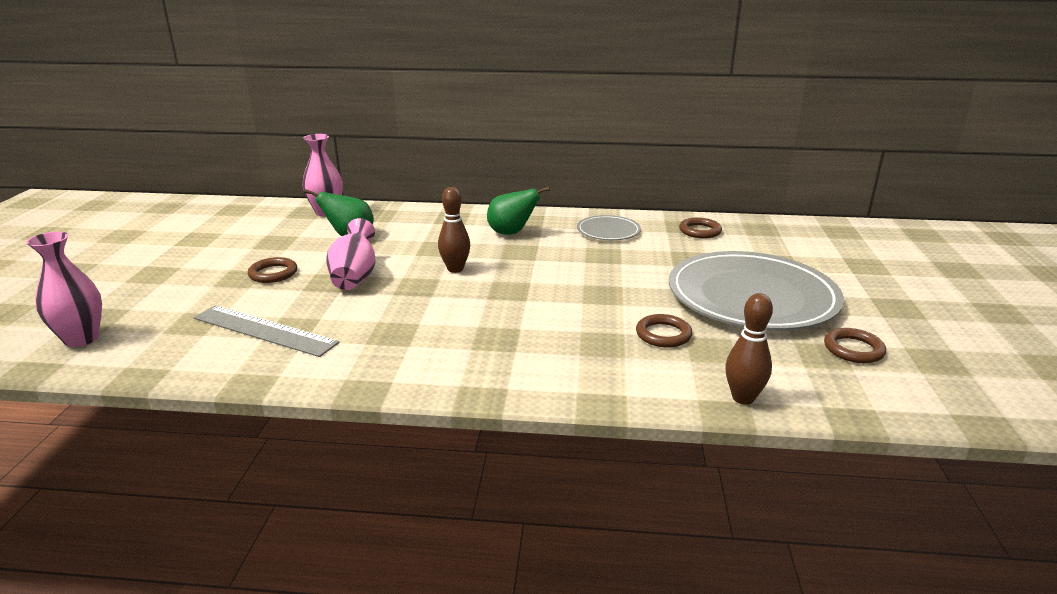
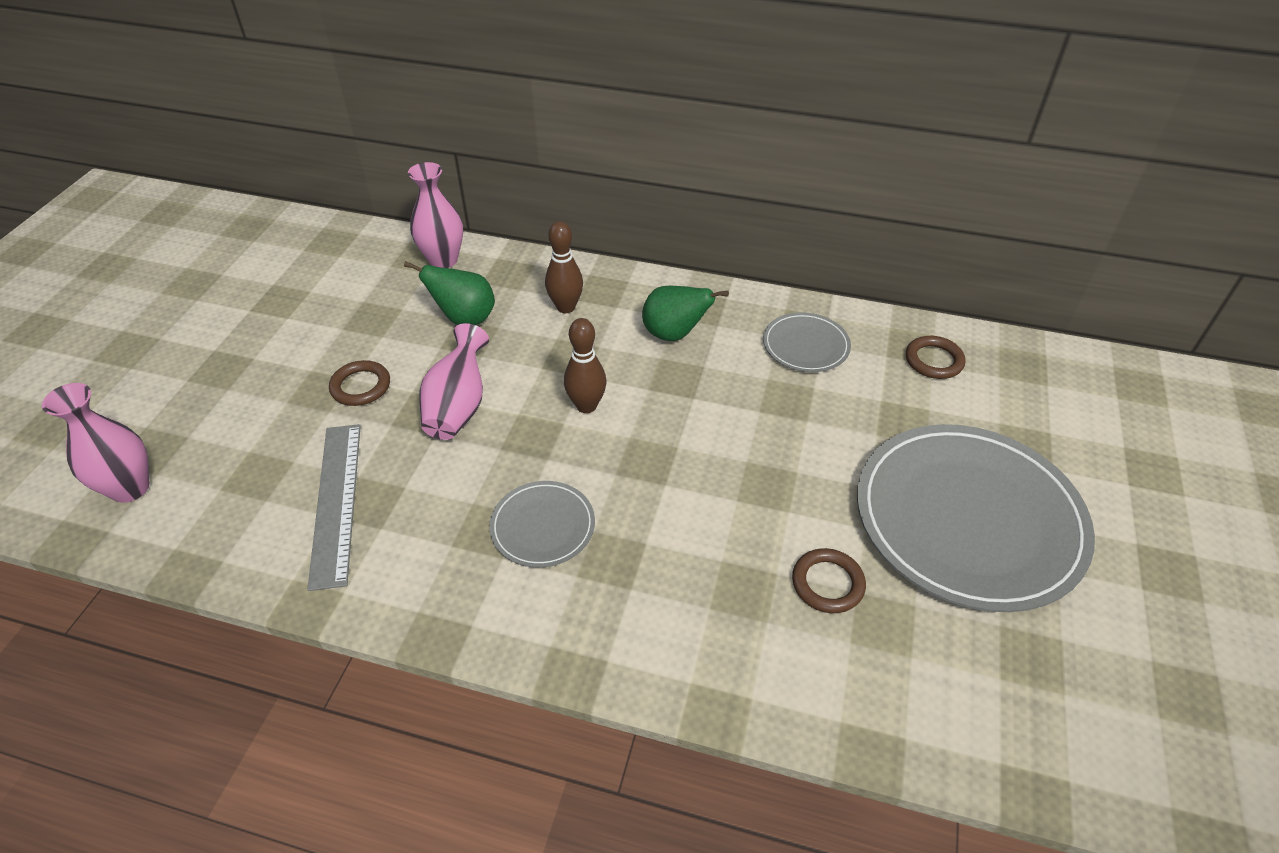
camera: 10 degrees right, 20 degrees up
(264, 330) = (336, 502): grey ruler -> grey ruler turned 45 degrees clockwise
(437, 327) = (543, 526): none -> grey plate
(743, 398) = (900, 729): brown bowling pin -> brown bowling pin (566, 307)
(853, 349) = (1078, 654): brown ring -> none

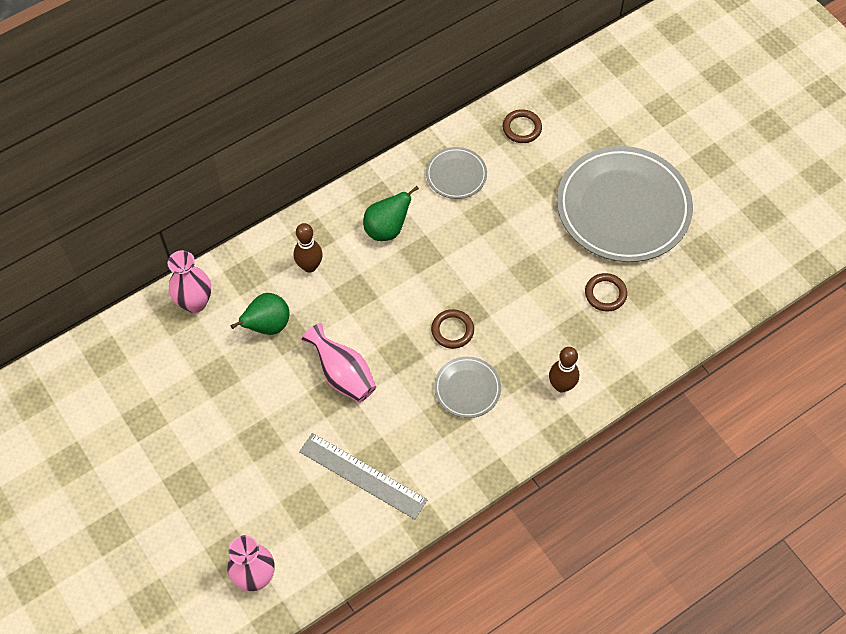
camera: 50 degrees left, 15 degrees up
(361, 386) = (277, 415): brown ring -> brown ring (452, 330)
(586, 406) = (402, 312): brown bowling pin -> brown bowling pin (561, 385)

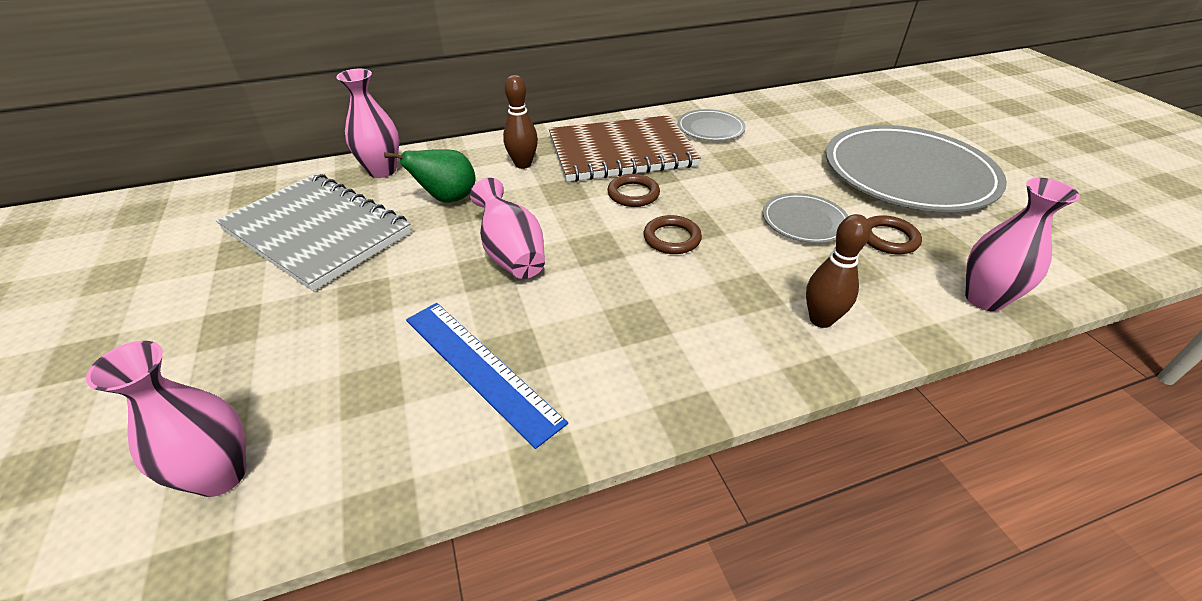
camera: 15 degrees right, 20 degrees down
(187, 387) = (317, 232): none -> grey notebook
(362, 475) = (480, 368): grey ruler -> blue ruler
(387, 229) = (621, 152): green pear -> brown notebook
(467, 388) = (676, 297): grey plate -> grey plate (804, 221)
(522, 128) = (788, 111): brown ring -> brown ring (633, 194)
(664, 341) = (984, 299): none -> pink vase

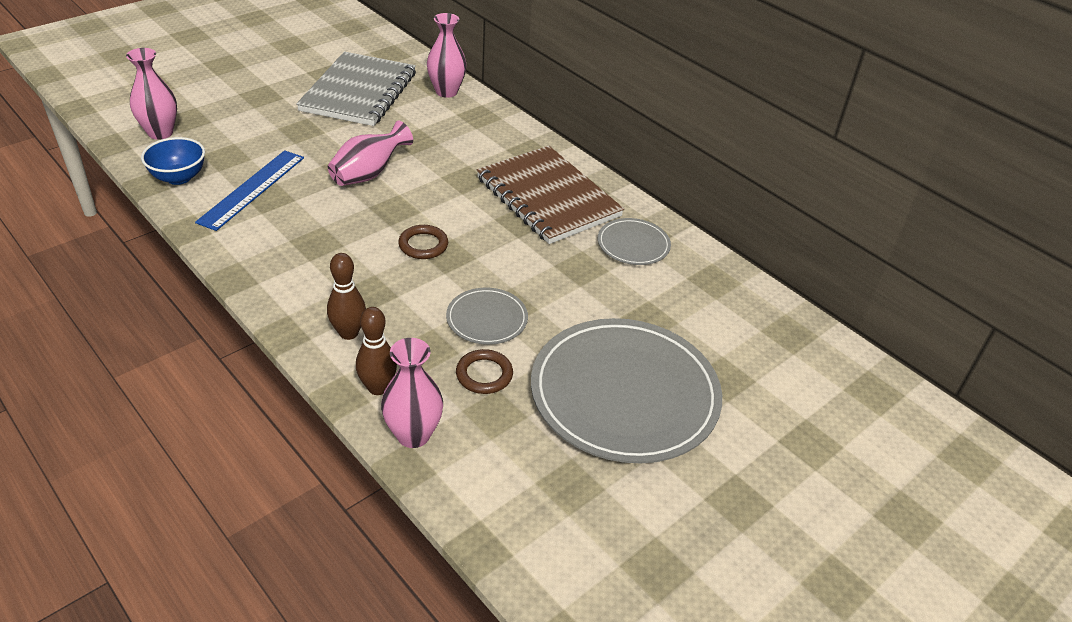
camera: 65 degrees right, 0 degrees up
(390, 459) = (179, 177): none -> blue bowl
(447, 199) = (424, 129): green pear -> none
(523, 164) = (494, 150): brown bowling pin -> brown bowling pin (378, 388)
(633, 194) = (479, 215): brown ring -> none

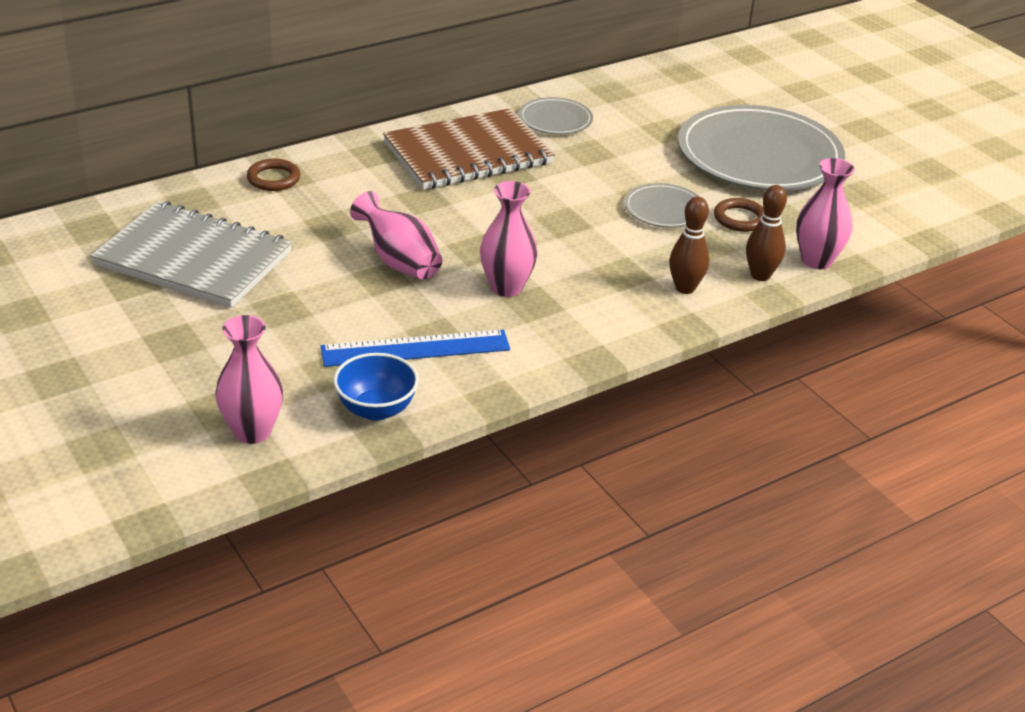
camera: 80 degrees left, 5 degrees down
(252, 189) = (415, 348): blue ruler -> blue ruler turned 45 degrees counterclockwise
(423, 245) = (544, 235): brown ring -> brown ring (273, 178)
(446, 92) = (218, 193): pink vase -> pink vase (506, 287)

